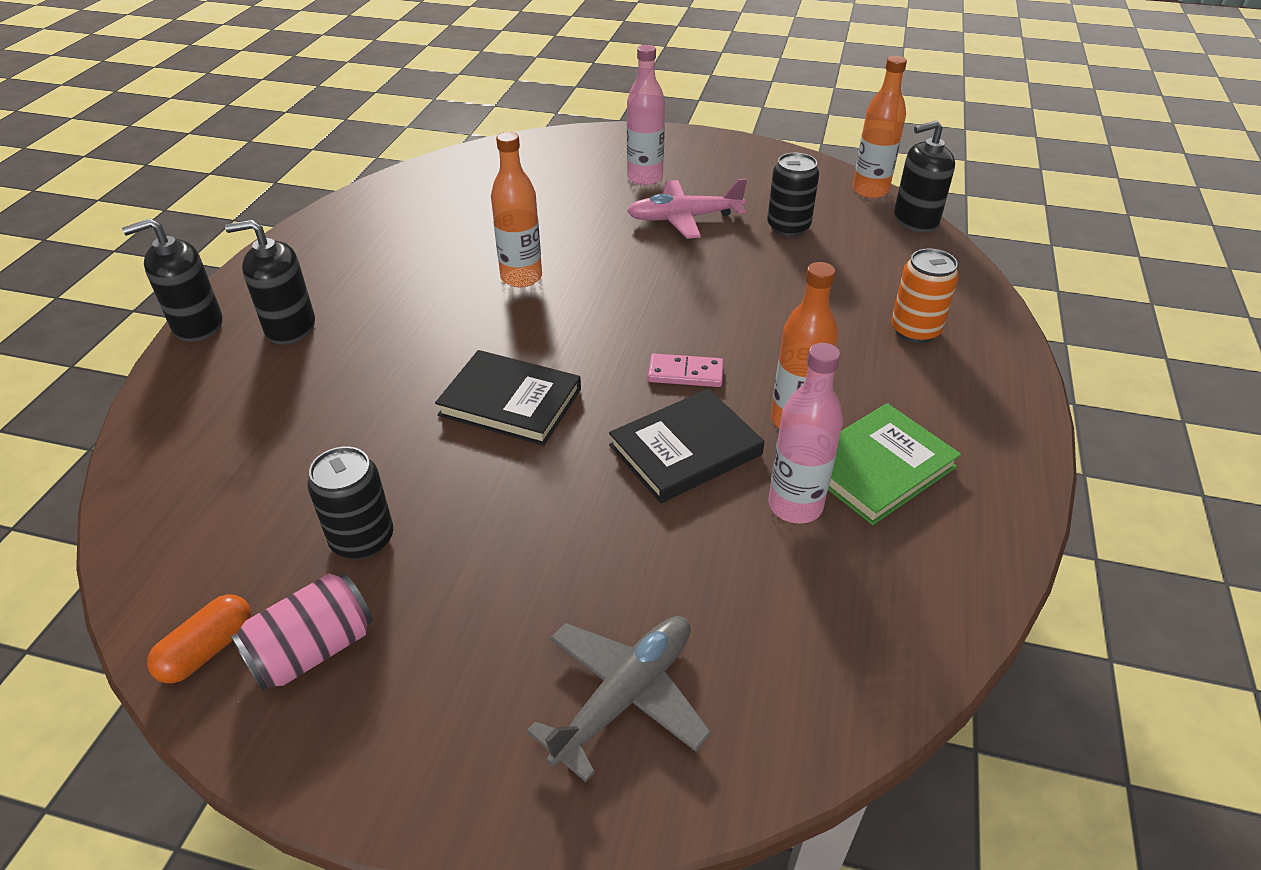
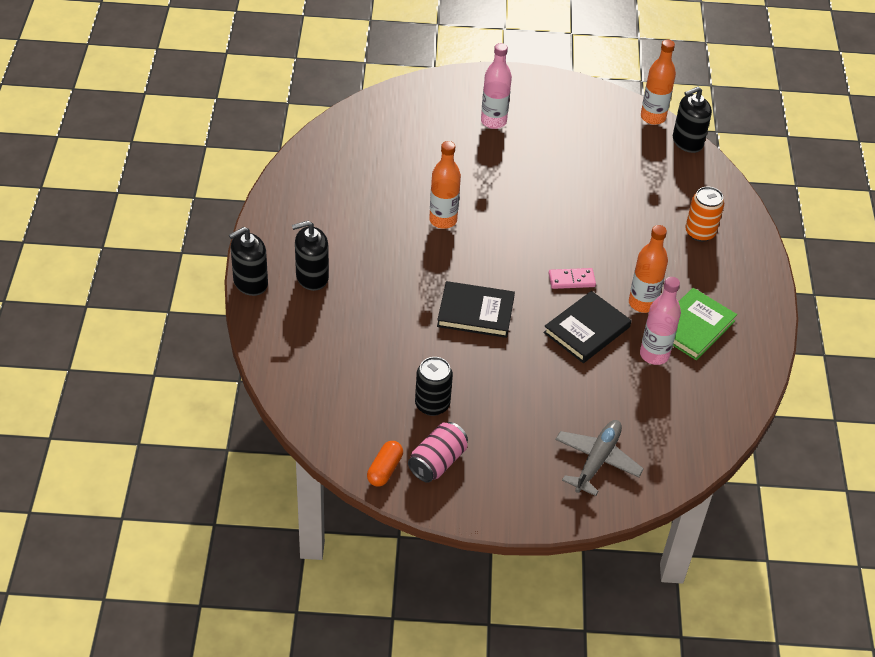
camera: 15 degrees left, 5 degrees up
(684, 218) = (533, 157): pink plane -> none
(788, 227) = (605, 157): black can -> none

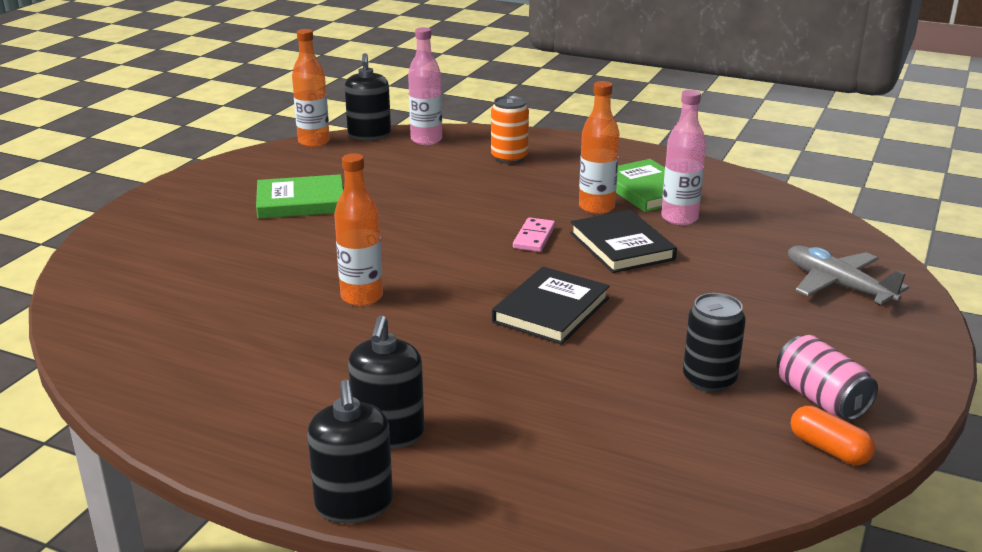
camera: 65 degrees left, 20 degrees down
(493, 121) = (216, 225): pink bottle -> pink bottle (426, 140)
(551, 147) = (301, 202): none -> green book

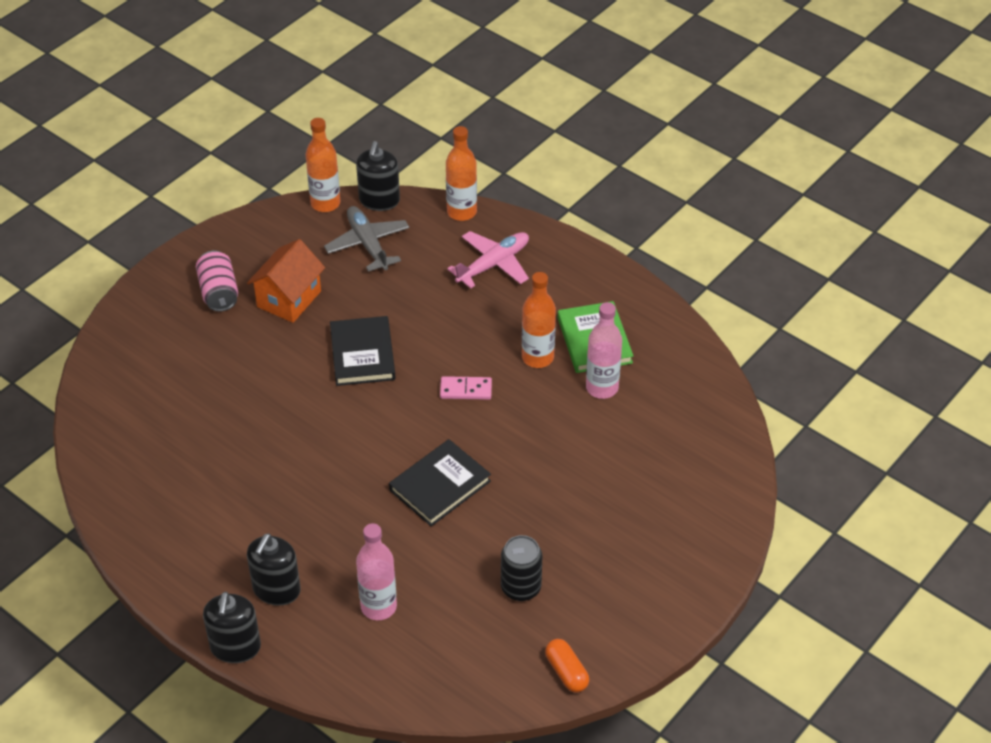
camera: 15 degrees right, 20 degrees up
(301, 202) = (289, 299): green book -> orange house
(362, 297) = (302, 439): orange bottle -> orange bottle (461, 212)
(426, 140) = (428, 219): pink bottle -> pink bottle (378, 606)
(509, 158) = (493, 264): orange can -> pink plane
(534, 237) = (466, 390): pink domino -> pink domino turned 60 degrees clockwise
(621, 246) = (533, 417): black book -> black book (362, 354)
(821, 399) = (590, 625): pink can -> pink can (219, 292)
(837, 285) = (683, 504): grey plane -> grey plane (368, 244)

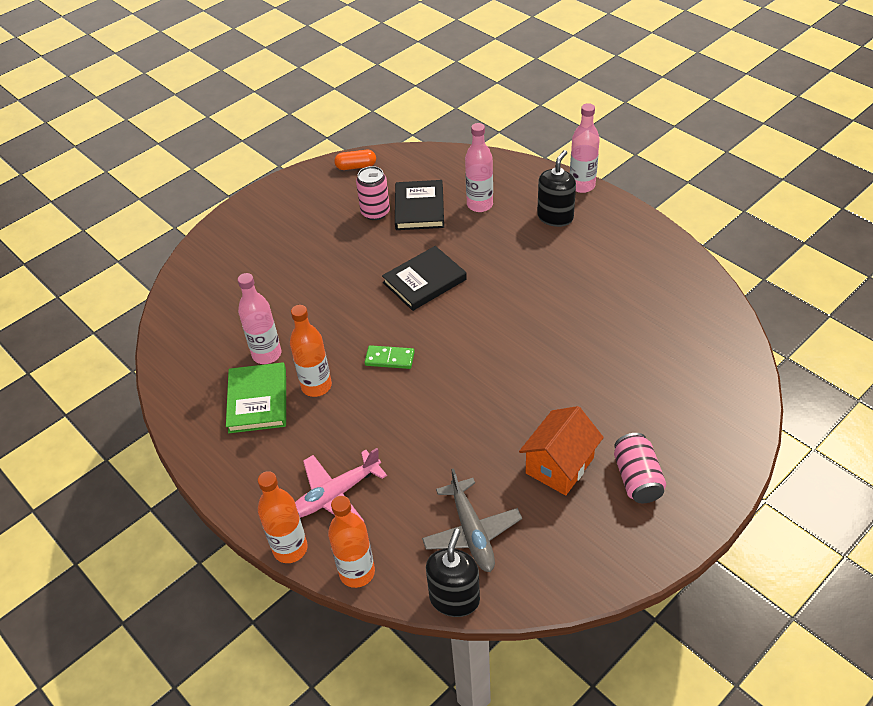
camera: 170 degrees left, 0 degrees up
(235, 647) = (582, 186): black soap dispenser -> pink bottle
(325, 203) = (521, 599): orange bottle -> orange bottle (290, 549)
(362, 354) = (483, 399): black book -> black book (419, 208)
(466, 390) = (389, 359): pink domino -> green domino
(521, 587) = (375, 212): black can -> pink can
(566, 672) = (356, 166): orange capsule -> orange capsule turned 75 degrees counterclockwise

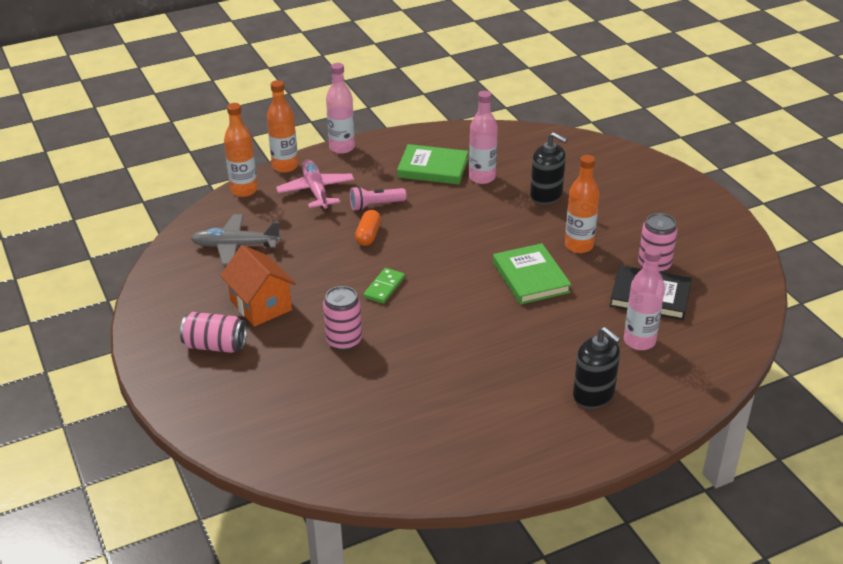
camera: 105 degrees right, 10 degrees down
(316, 386) = (430, 197): orange bottle -> orange bottle (579, 246)
(347, 428) = (375, 205): none -> pink flashlight
(356, 166) = (742, 265): orange capsule -> orange capsule (368, 235)
(389, 359) = (439, 239): green domino -> green domino (384, 287)
(424, 281) = (530, 277): black book -> green book
(454, 598) = (190, 227): black soap dispenser -> black soap dispenser (546, 195)
(575, 381) = (344, 341): none -> pink can
(582, 186) = (646, 436): pink bottle -> pink bottle (342, 147)

